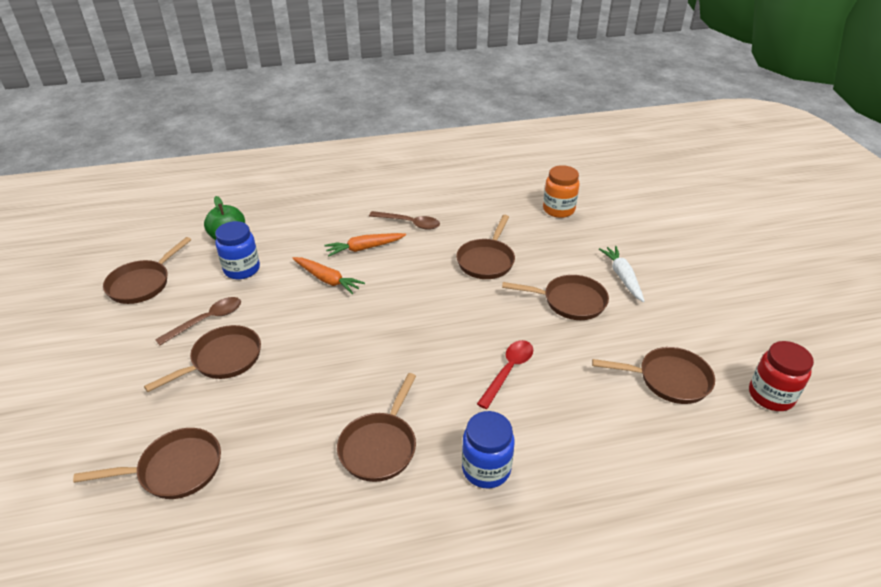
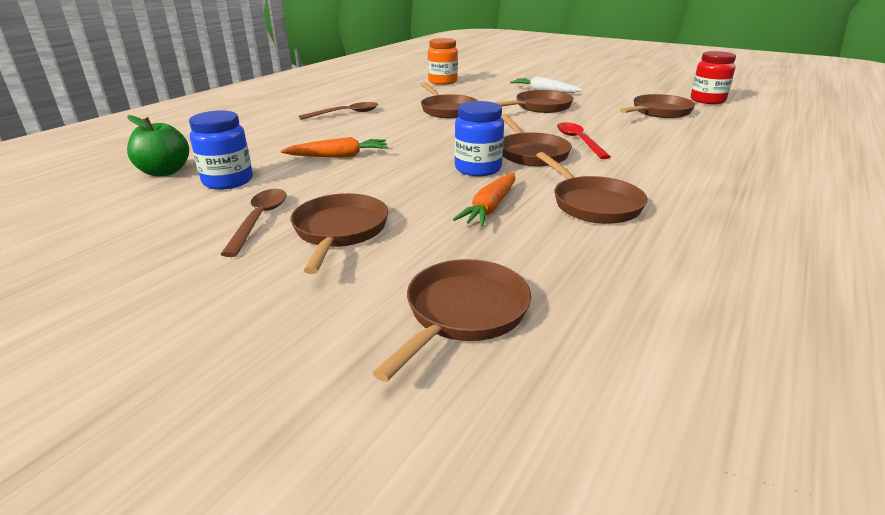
camera: 45 degrees left, 10 degrees down
(142, 284) = (101, 234): brown pan -> brown pan (531, 153)
(364, 248) = (334, 133): orange carrot -> orange carrot (490, 207)
(486, 469) = (674, 179): blue jar -> blue jar (478, 169)

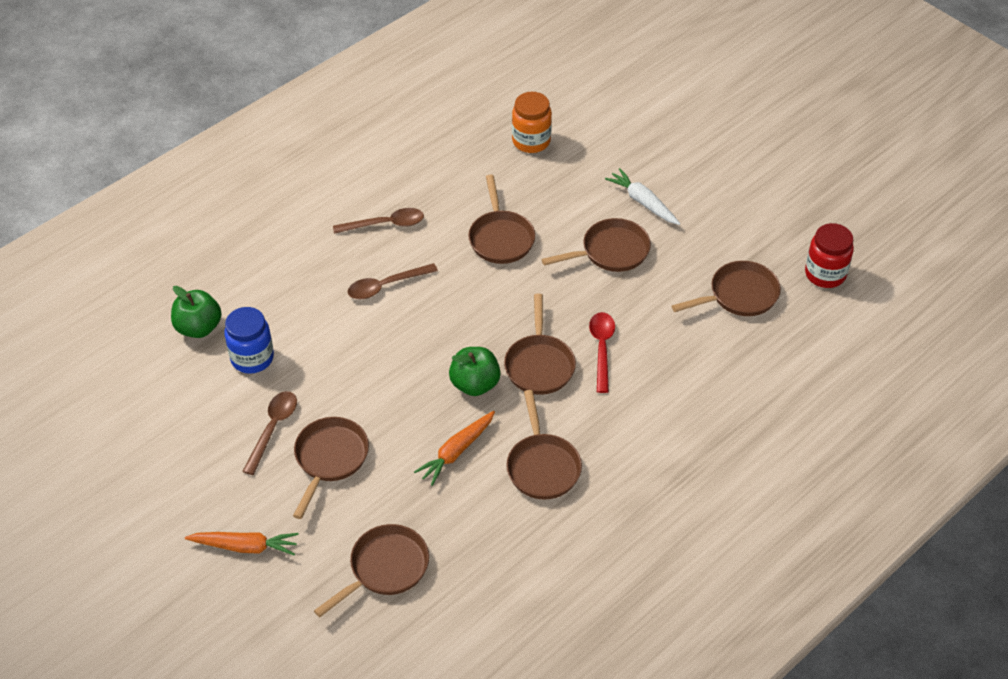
camera: 15 degrees right, 20 degrees up
(339, 156) = (356, 330): orange carrot -> orange carrot (245, 547)
(359, 135) = (386, 286): none -> brown spoon
(478, 169) = (475, 384): blue jar -> green apple

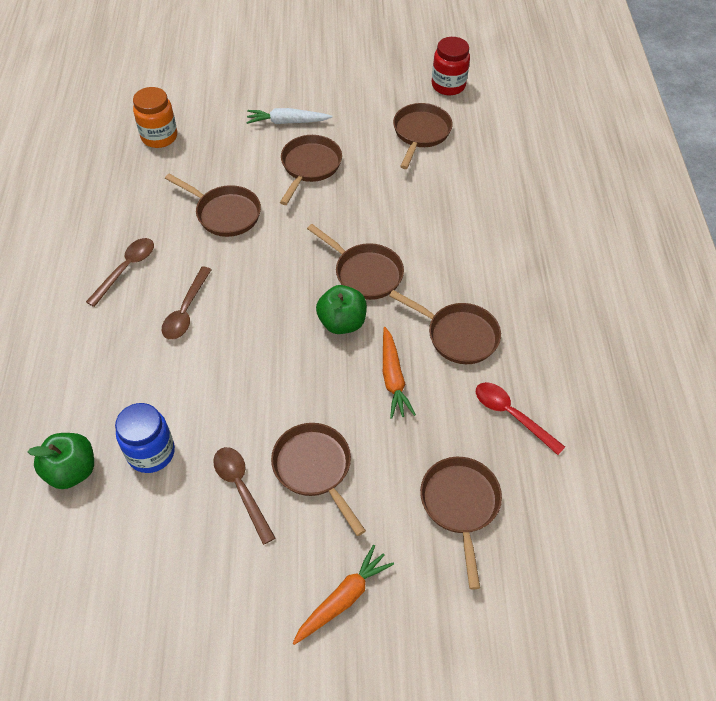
camera: 50 degrees left, 5 degrees up
(602, 349) = (388, 230): red spoon -> red spoon (511, 415)

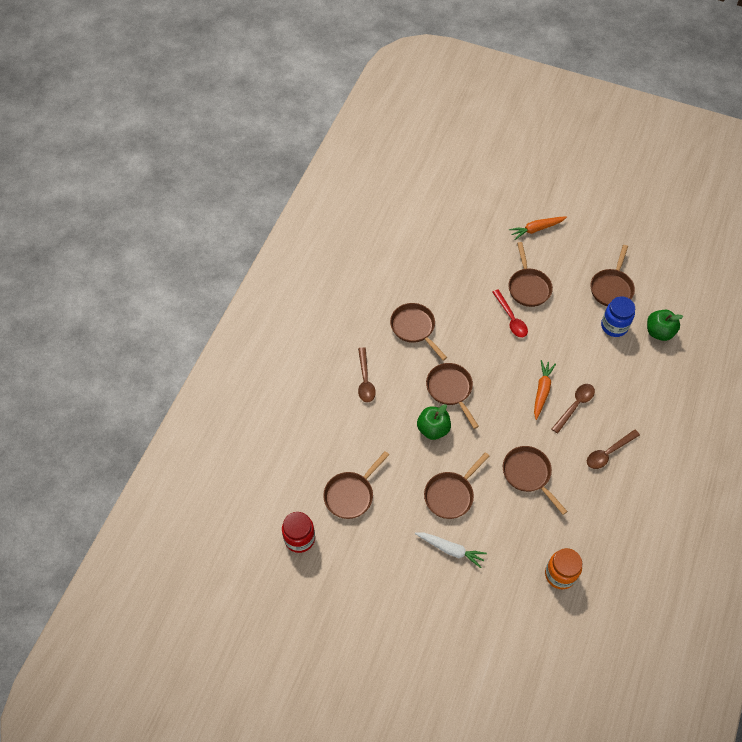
camera: 155 degrees left, 5 degrees up
(241, 489) = (570, 291): brown spoon -> brown spoon (365, 380)
(342, 322) = (480, 361): green apple -> green apple (433, 429)
(393, 378) = (465, 318): orange carrot -> orange carrot (542, 391)
(460, 505) = (462, 245): brown pan -> brown pan (611, 288)
(511, 415) = (411, 275): red spoon -> red spoon (511, 318)

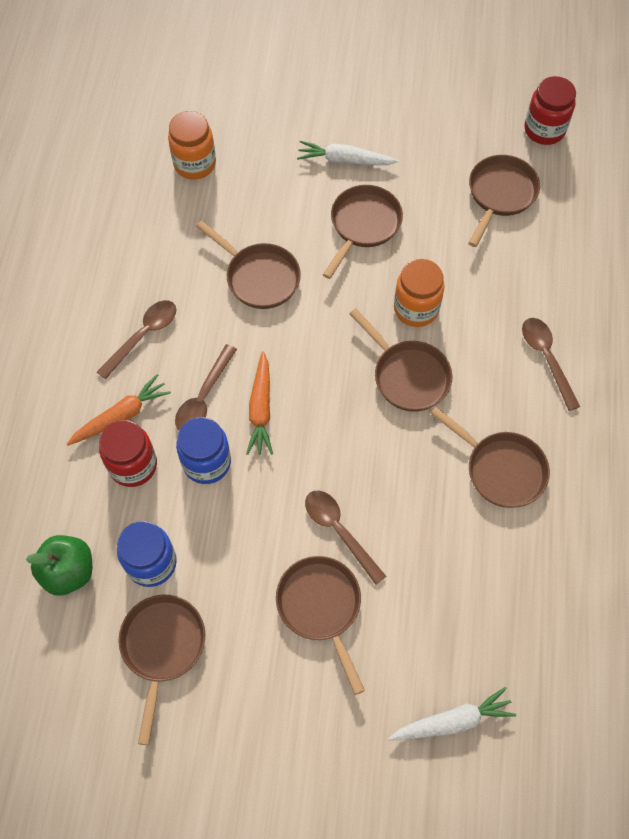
camera: 165 degrees right, 5 degrees up
(433, 429) = (416, 309): green apple -> orange jar
(476, 230) = (453, 721): none -> white carrot
(511, 318) = (339, 531): red spoon -> brown spoon
(536, 229) = (332, 756): orange carrot -> orange carrot (121, 416)
(578, 369) = (206, 462): none -> blue jar
(620, 377) = (133, 465): none -> red jar

